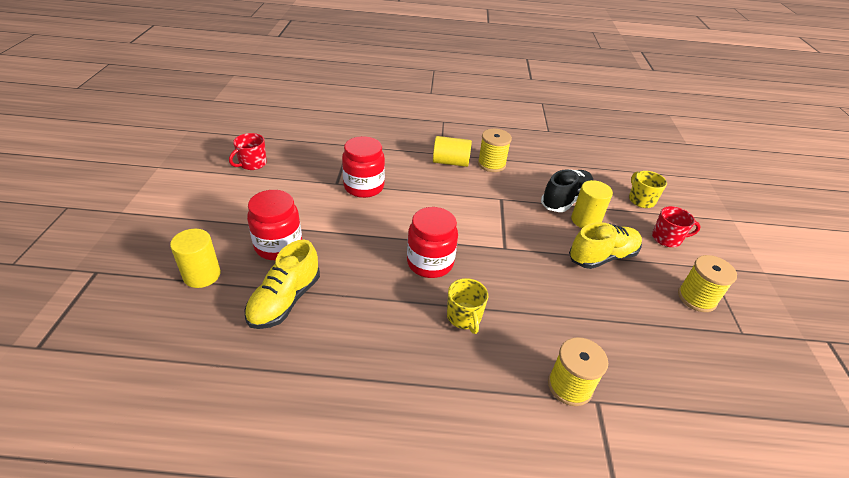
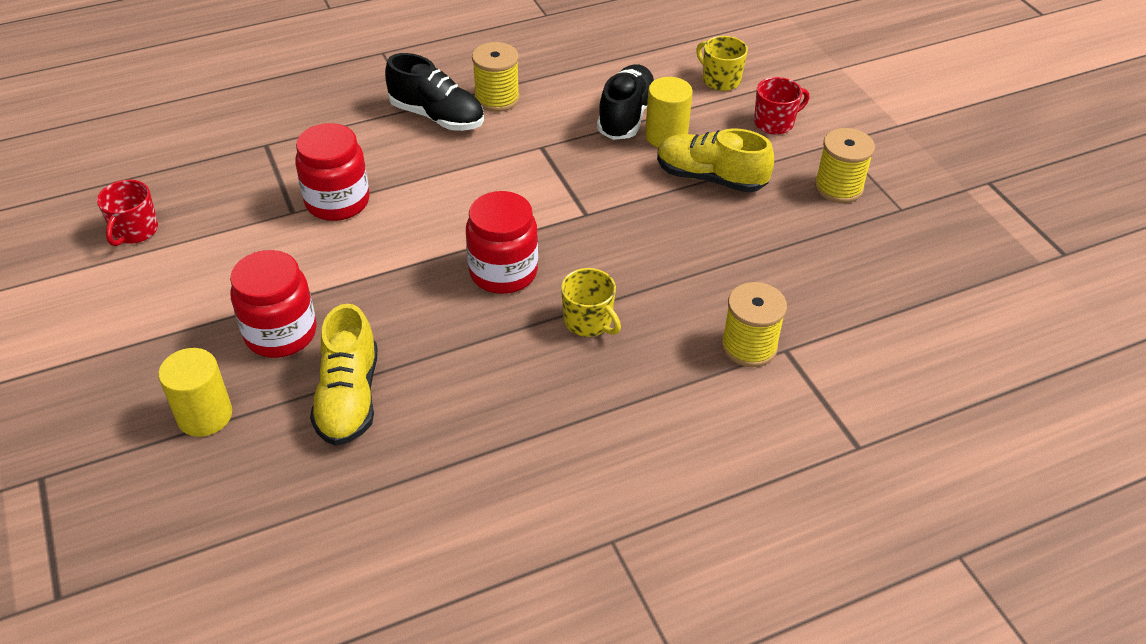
camera: 25 degrees left, 5 degrees up
(450, 162) = (437, 116): yellow cylinder -> black shoe
(602, 257) = (710, 178): yellow shoe -> yellow shoe turned 105 degrees counterclockwise

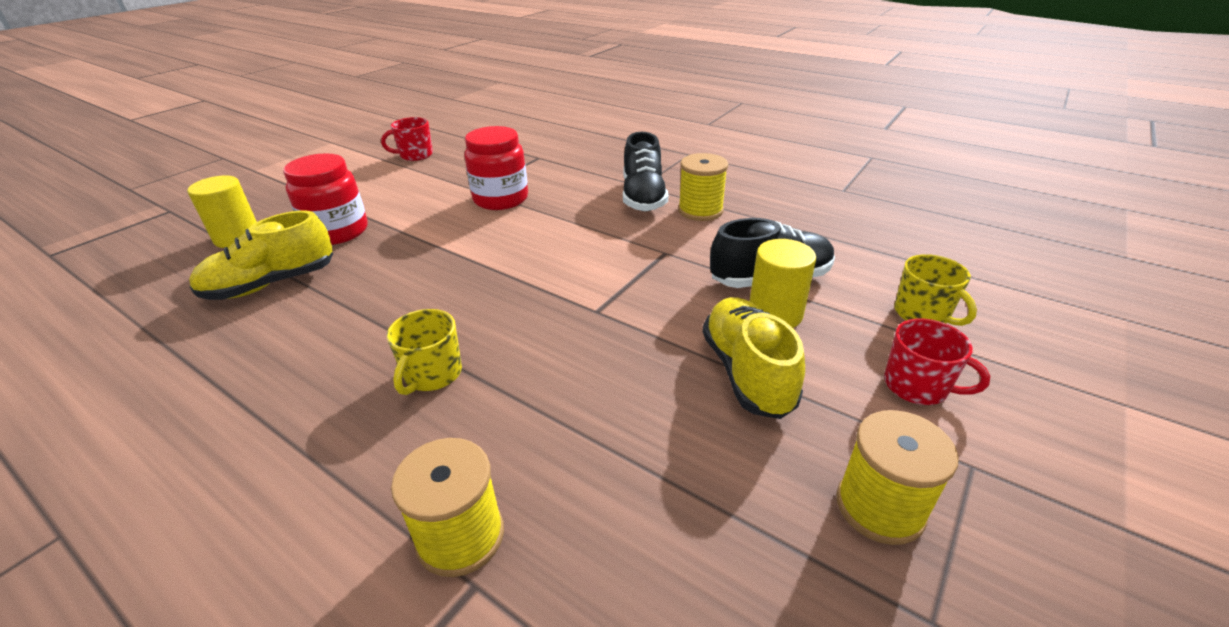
camera: 60 degrees right, 10 degrees down
(503, 272) = (473, 297): red jar -> none
(720, 80) = (922, 314): yellow mug -> yellow mug turned 135 degrees clockwise

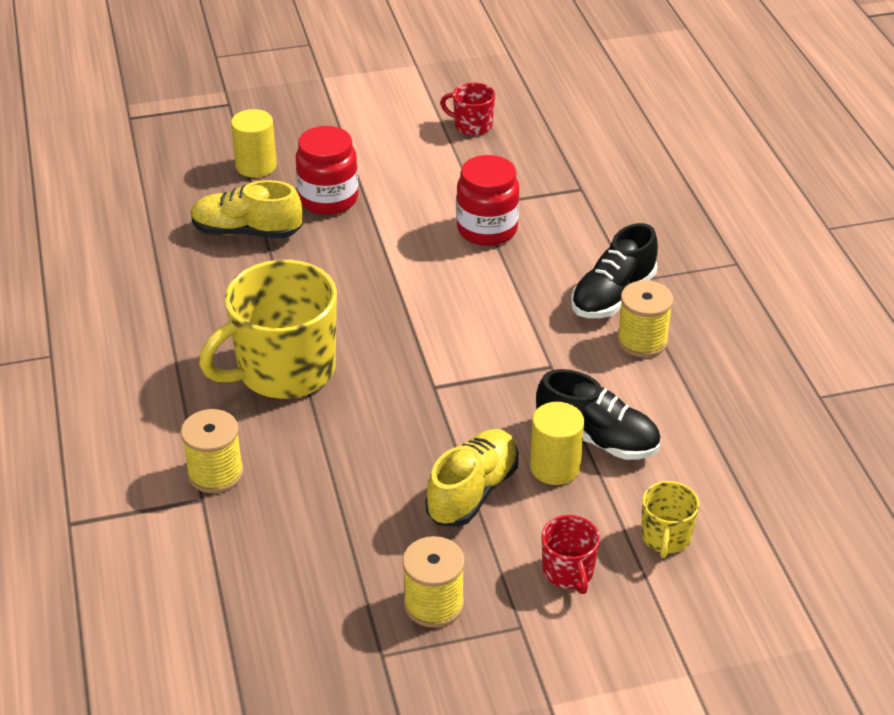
camera: 40 degrees right, 5 degrees up
(432, 374) = (284, 370): yellow mug -> yellow mug, size x2.15

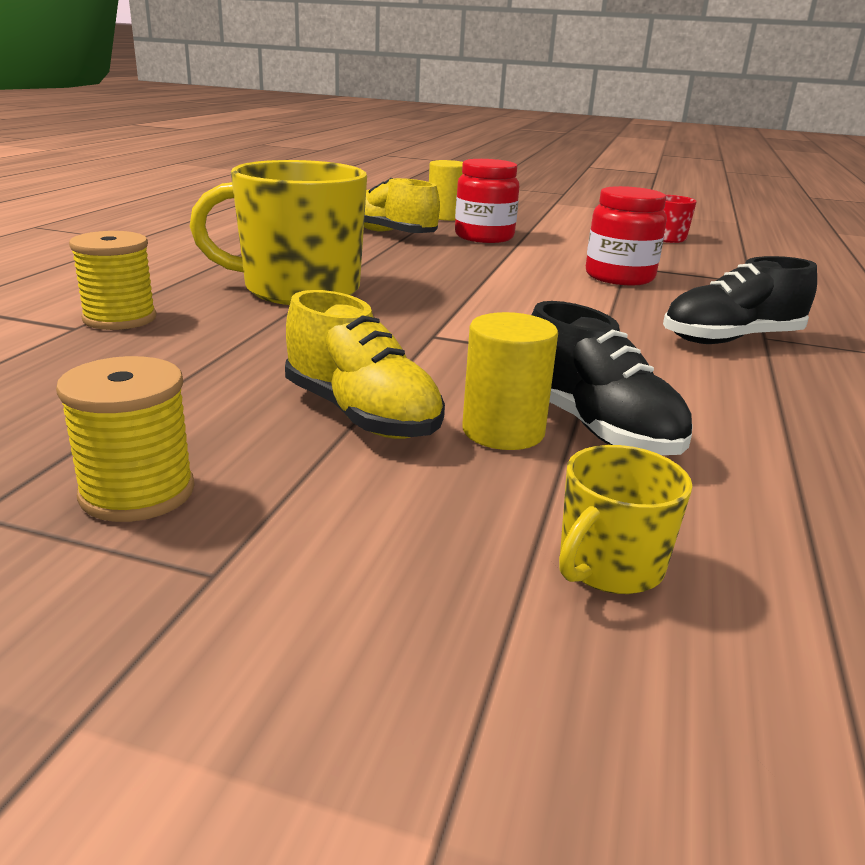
camera: 30 degrees right, 15 degrees down
(472, 492) = (361, 415): yellow shoe -> yellow shoe turned 75 degrees clockwise
(568, 572) = (385, 540): red mug -> none
(642, 341) = (744, 376): yellow spool -> none

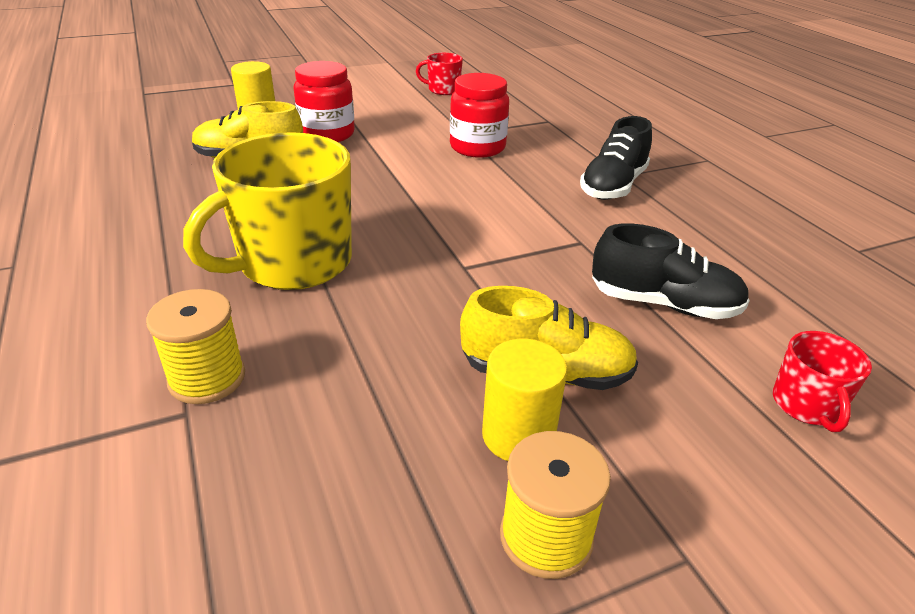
camera: 40 degrees left, 10 degrees up
(503, 431) = (631, 336): yellow cylinder -> yellow cylinder (518, 435)
(609, 566) = (806, 405): yellow mug -> red mug

